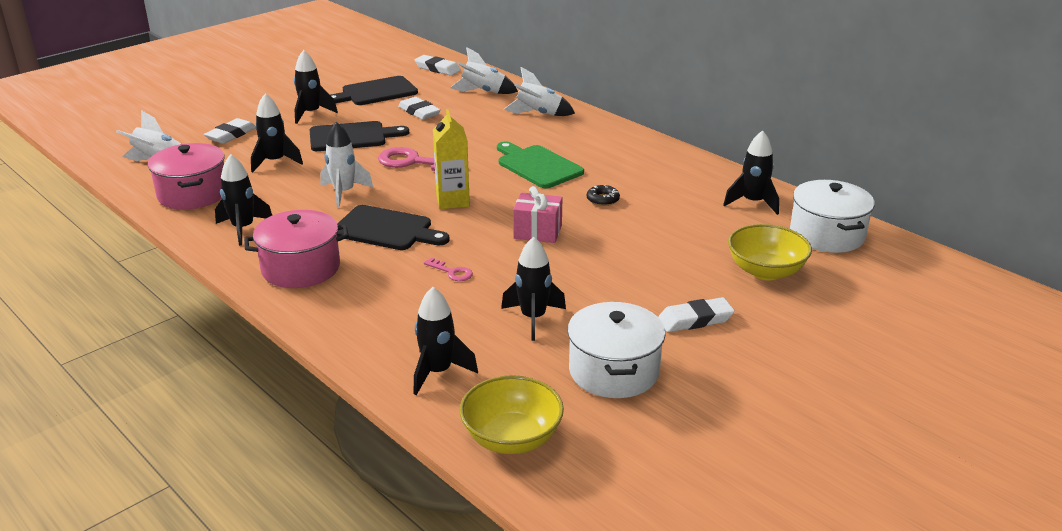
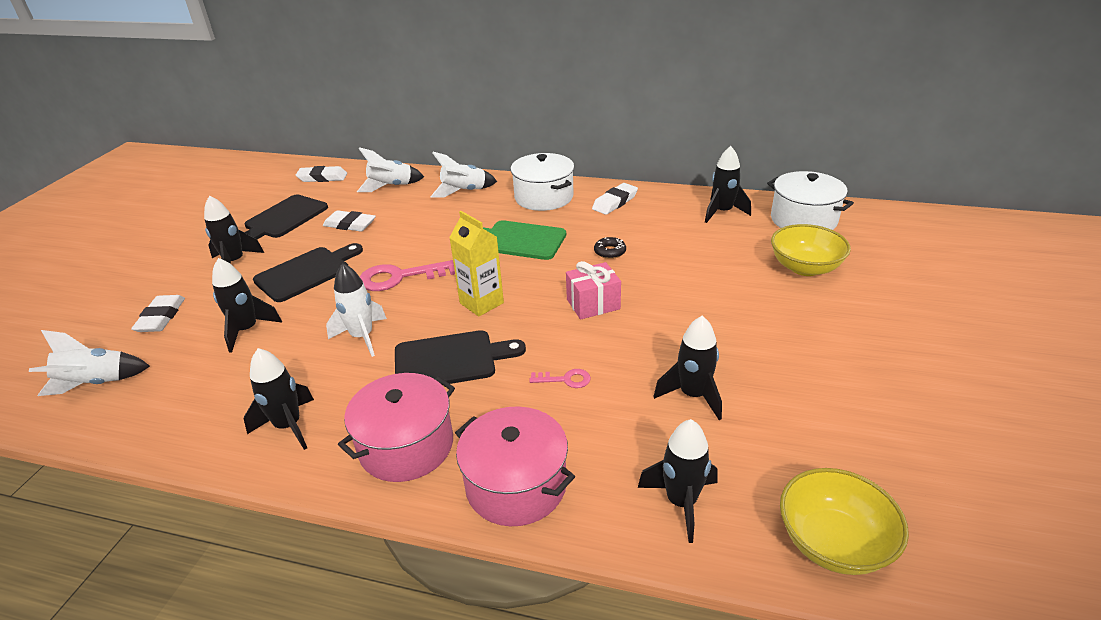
camera: 30 degrees left, 5 degrees up
(193, 194) = (181, 407): pink pot -> pink pot (516, 485)
(614, 371) = (820, 417): white pot -> white pot (544, 197)
(695, 319) = (813, 334): white eraser -> white eraser (615, 202)

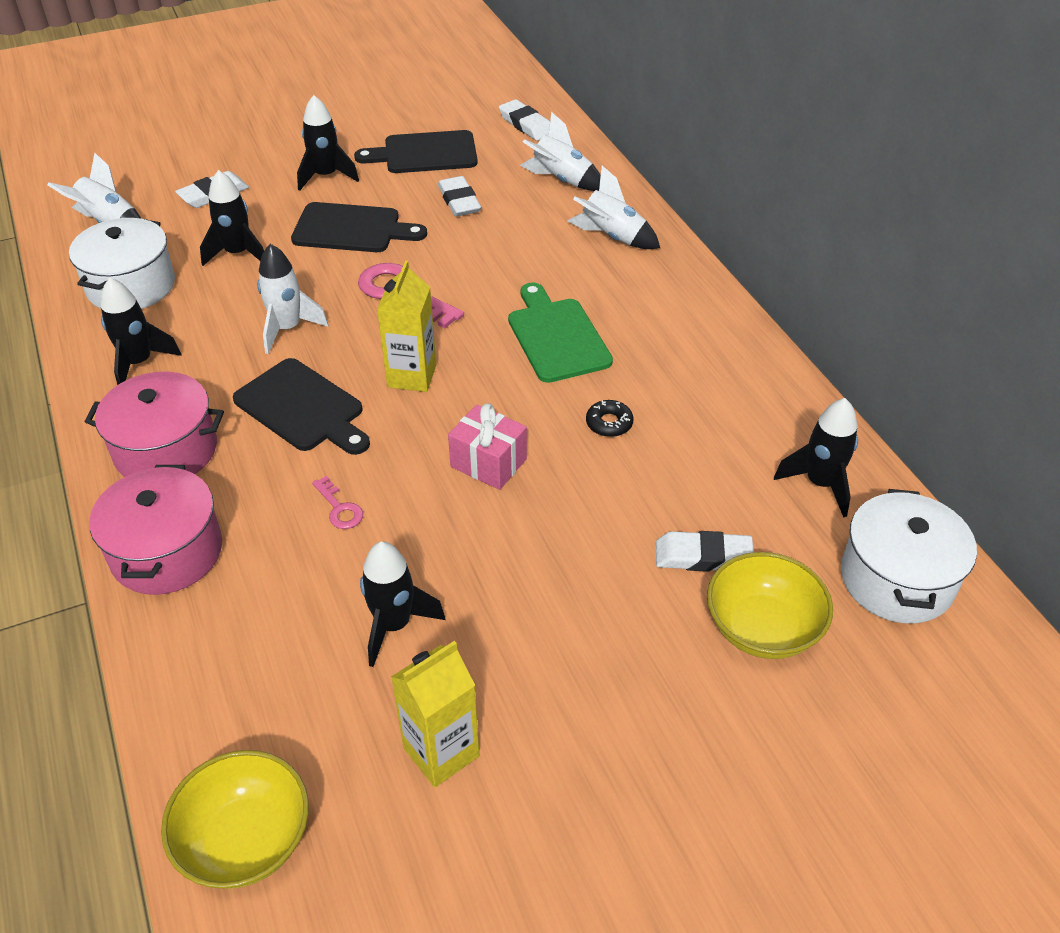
camera: 50 degrees right, 10 degrees up
(544, 197) = (672, 305): white pot -> white pot (131, 286)
(615, 202) = (730, 370): white eraser -> white eraser (703, 556)
(681, 502) = (223, 687): black rocket -> none
(814, 416) = (441, 752): none -> yellow carton

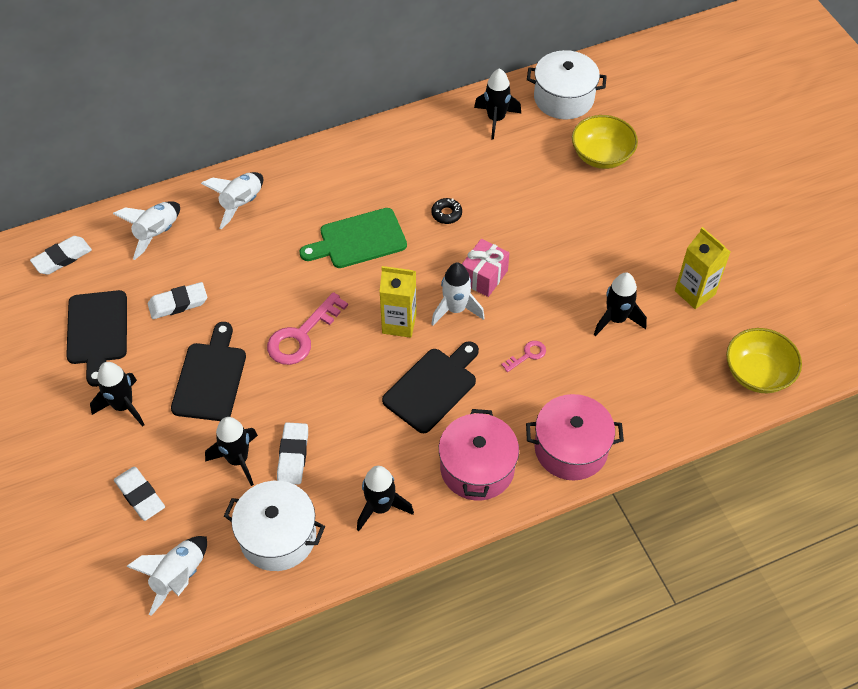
camera: 90 degrees left, 10 degrees up
(287, 329) = (342, 408): white rocket -> white rocket (455, 309)
(703, 556) = (554, 176): white eraser -> white eraser (293, 455)

